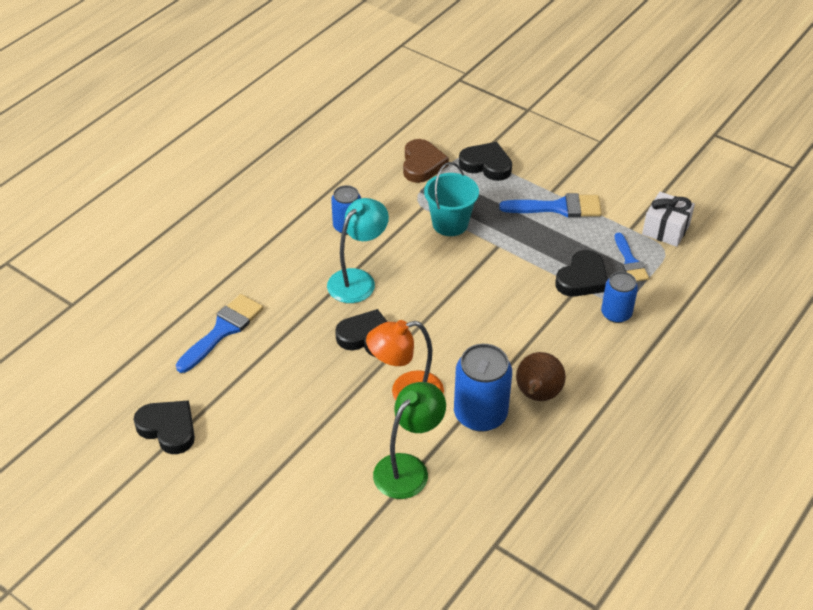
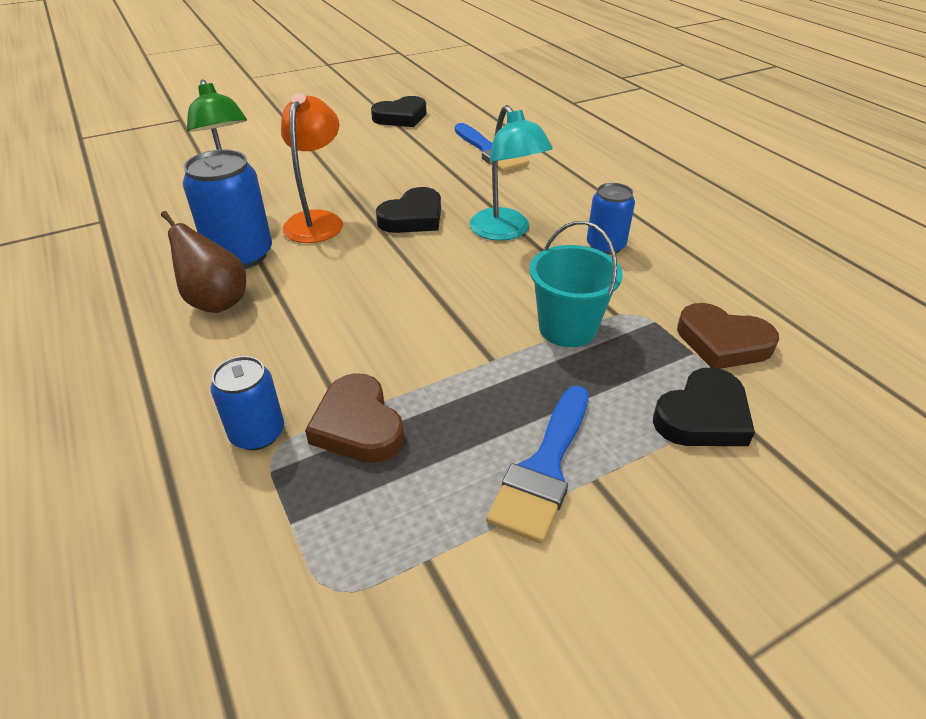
camera: 115 degrees right, 5 degrees down
(582, 278) = (358, 425): black heart -> brown heart
(630, 262) = (344, 510): blue brush -> none
(665, 229) = (384, 627): white gift -> none

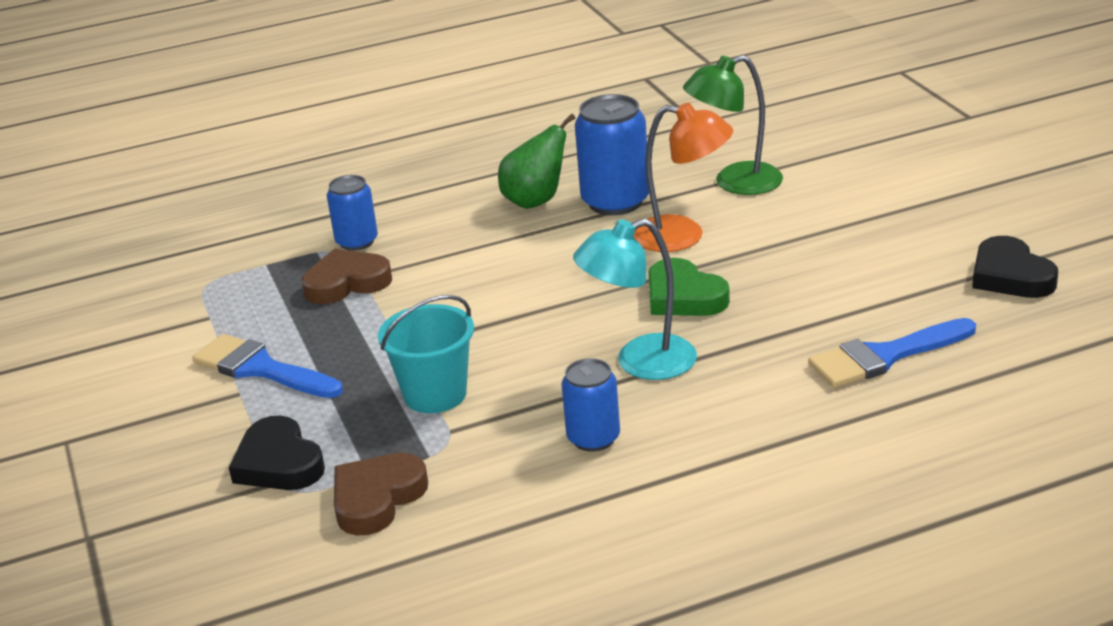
camera: 100 degrees right, 10 degrees down
(216, 302) = (536, 201): brown pear -> green pear
(413, 217) = (683, 296): black heart -> green heart

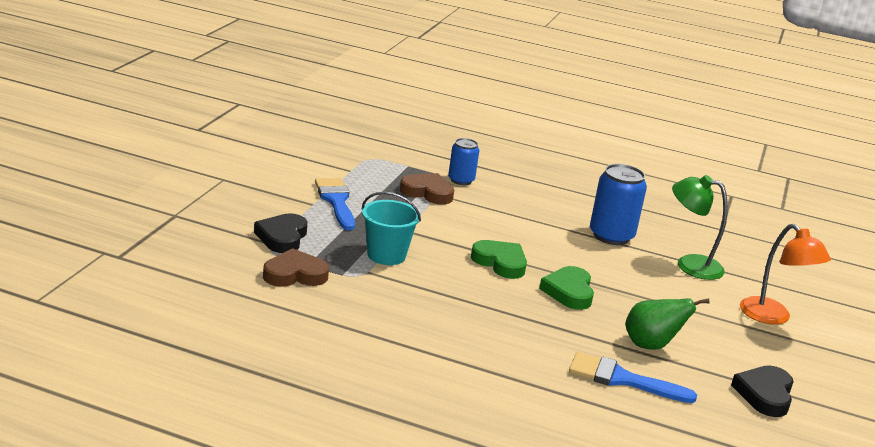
camera: 35 degrees right, 5 degrees down
(536, 201) = (572, 213): green pear -> green pear (651, 345)
(565, 313) = (500, 263): none -> green heart
(593, 438) = (421, 315): blue can -> none
(640, 362) = (497, 302): turquoise lamp -> none
(683, 236) = (617, 269): orange lamp -> orange lamp (772, 317)

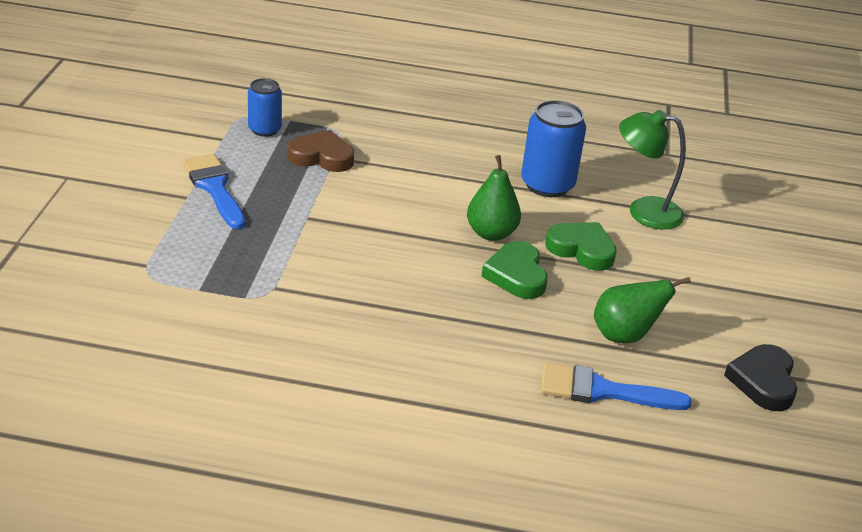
camera: 10 degrees left, 10 degrees up
(282, 237) = (160, 254): black heart -> none
(295, 274) = (187, 307): brown heart -> none
(386, 255) = (292, 259): turquoise bucket -> none
(461, 180) = (357, 132): blue can -> blue can (264, 129)
(500, 263) = (429, 246): green heart -> green heart (581, 249)
(555, 261) = (491, 233): none -> green pear
(772, 317) = (749, 270): orange lamp -> none

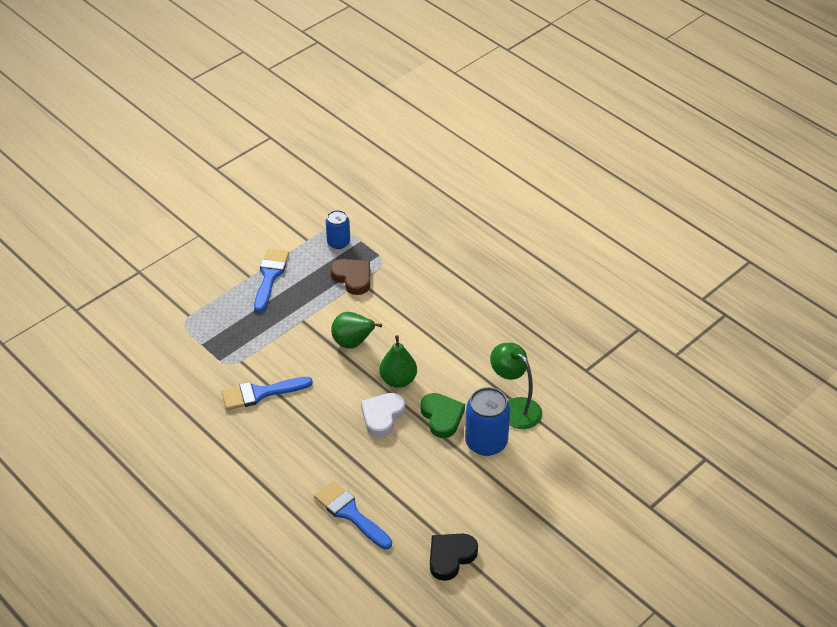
camera: 40 degrees right, 10 degrees up
(341, 311) = (260, 393): none -> blue brush
(516, 275) = (382, 416): green heart -> white heart
(547, 185) = (473, 359): blue can -> blue can (486, 442)
(624, 335) = (402, 486): green pear -> green pear (353, 343)

